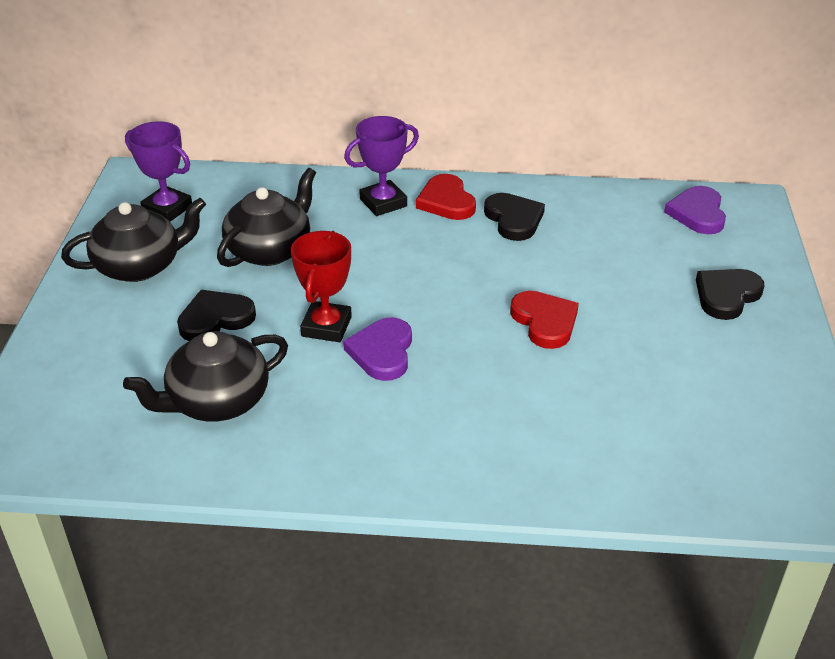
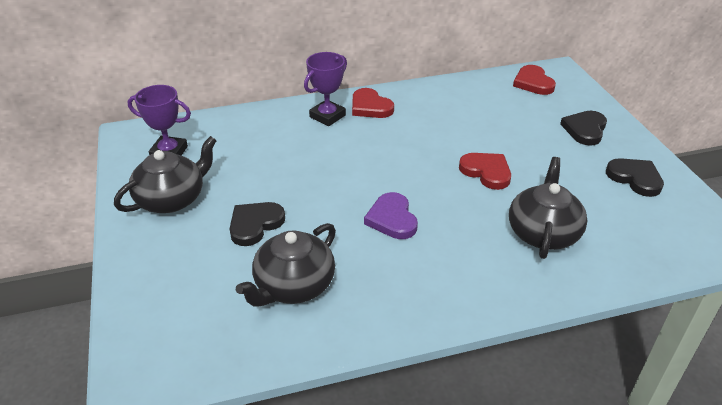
camera: 20 degrees left, 0 degrees up
(270, 250) = (266, 165): black teapot -> black teapot (543, 232)
(326, 326) = (341, 210): red trophy -> none
(514, 219) = (422, 109): black heart -> black heart (635, 178)
(697, 213) = (533, 83): purple heart -> red heart

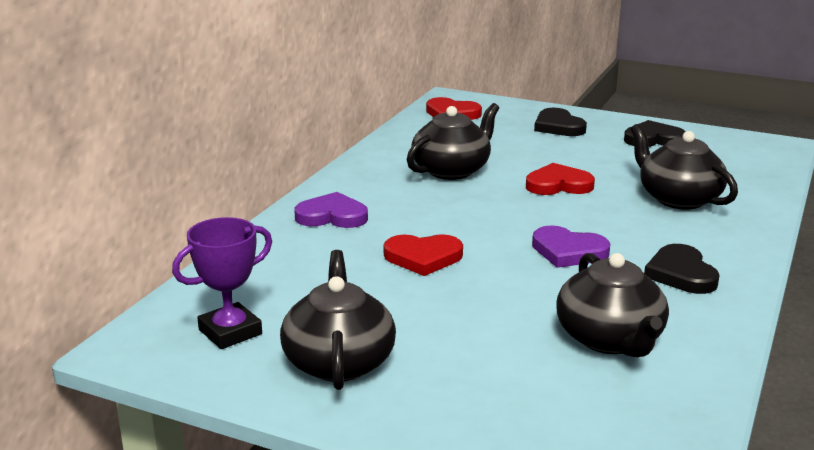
camera: 50 degrees left, 15 degrees down
(255, 224) = (472, 325): black heart -> black heart (681, 274)
(327, 116) = (332, 216): purple trophy -> purple heart
(370, 107) = (356, 190): red heart -> red heart (423, 257)
(446, 123) = (452, 170): none -> black teapot

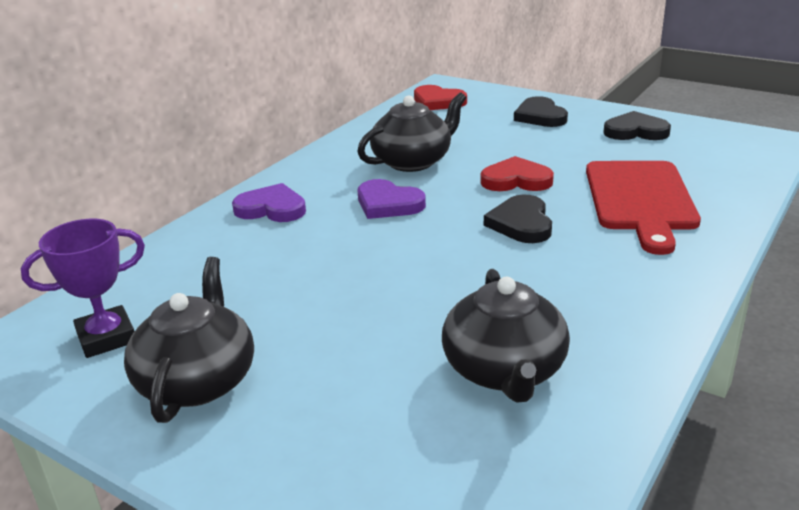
camera: 10 degrees right, 5 degrees up
(423, 257) = (341, 259): red heart -> none
(568, 251) = (498, 258): purple heart -> purple heart (388, 204)
(678, 198) = (640, 199): black teapot -> red cutting board
(681, 274) = (614, 290): black heart -> black heart (521, 223)

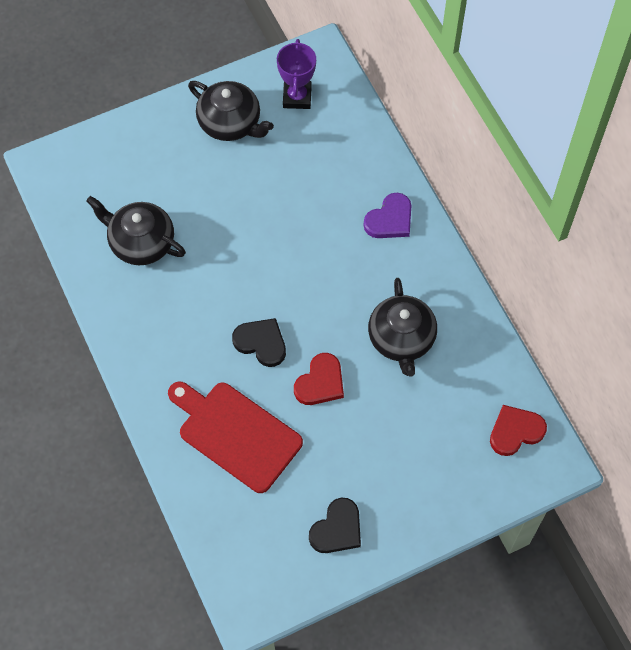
camera: 120 degrees right, 35 degrees up
(388, 204) = (345, 286): purple heart -> none
(540, 116) = (421, 485): black heart -> none

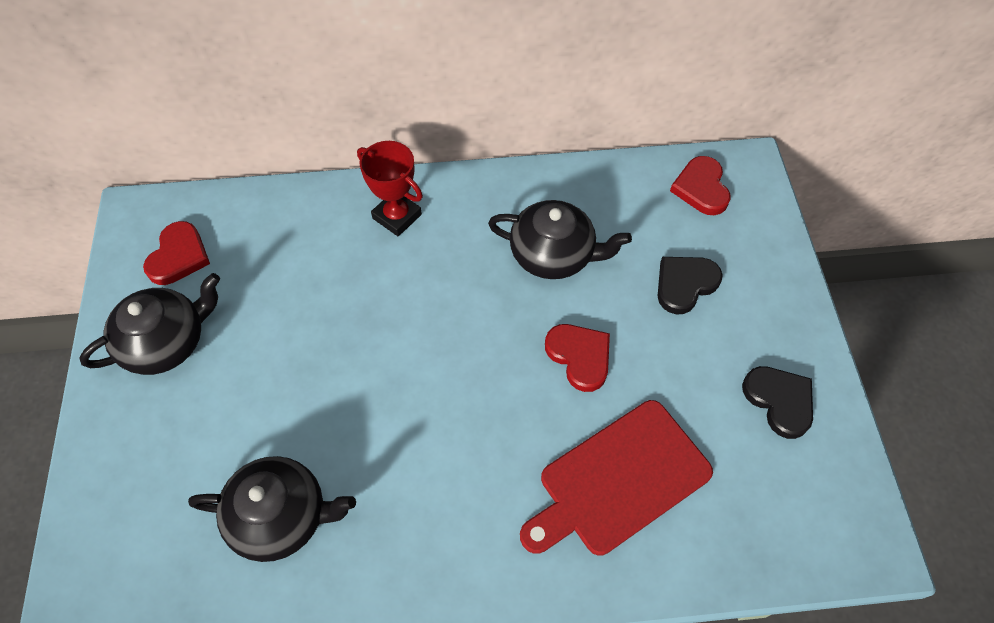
camera: 70 degrees left, 5 degrees down
(141, 242) = (281, 516): black teapot -> black teapot turned 135 degrees counterclockwise
(261, 343) = (500, 407): black heart -> black heart (685, 284)
(297, 97) = (179, 256): purple trophy -> red heart
(390, 219) = (397, 216): purple heart -> red trophy

